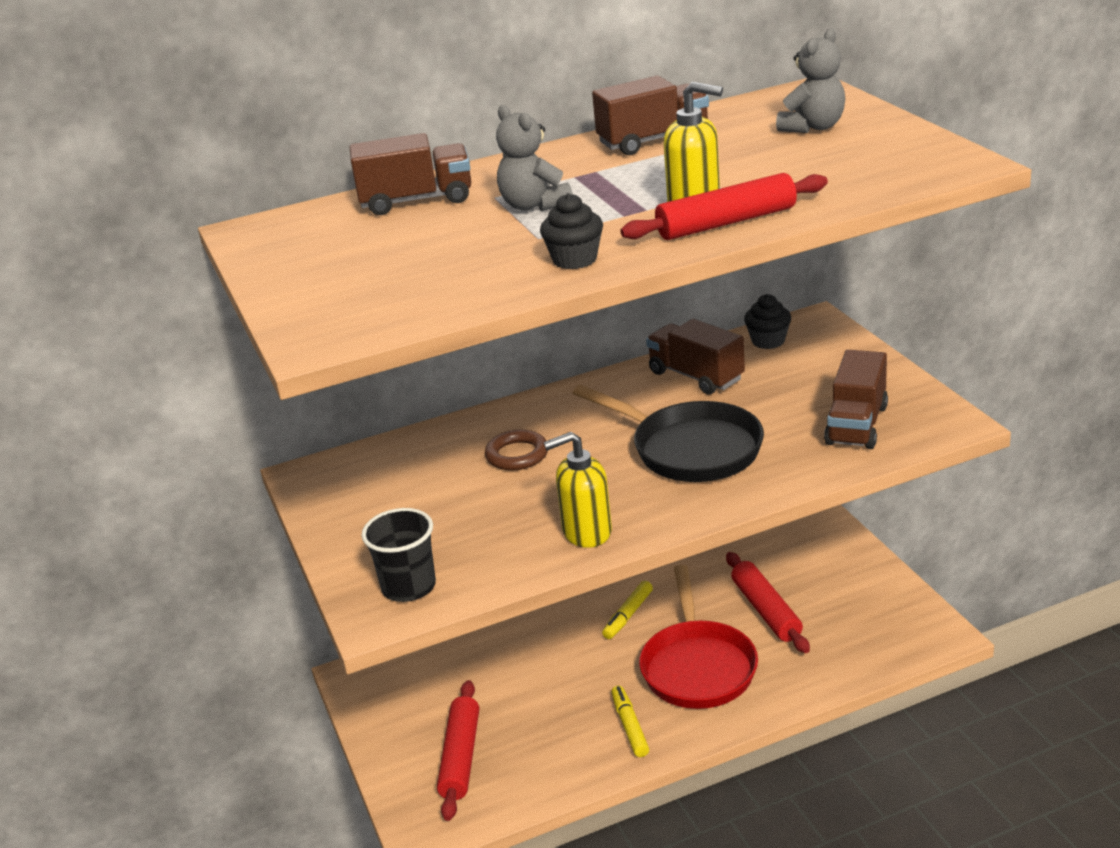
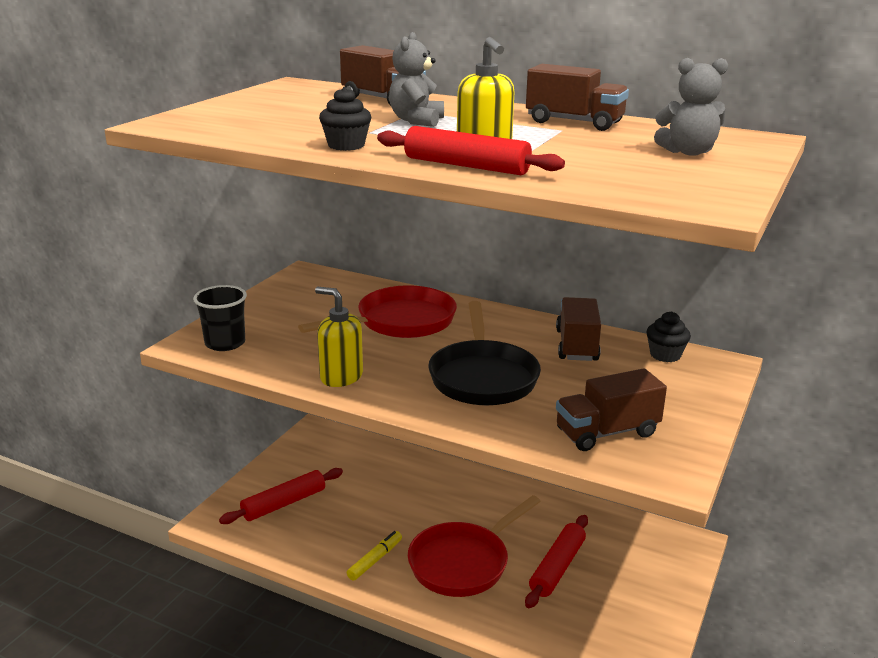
camera: 45 degrees right, 5 degrees down
(517, 455) = (400, 322): brown ring -> red pan
(628, 615) = (479, 506): yellow marker -> none

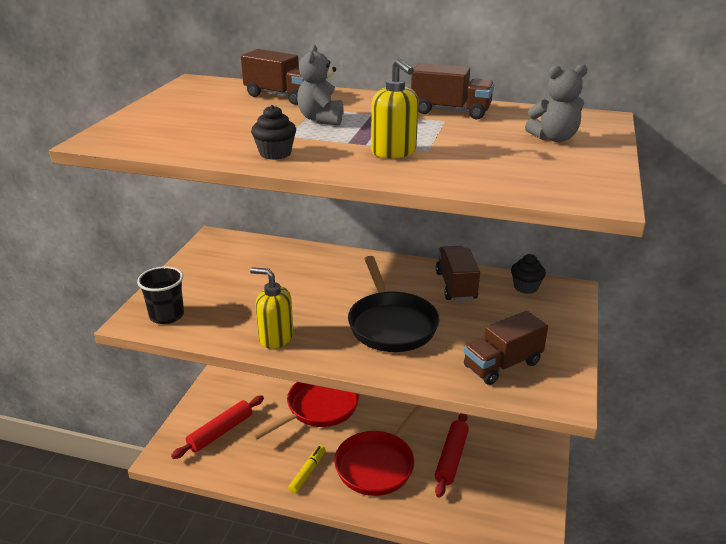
camera: 10 degrees left, 5 degrees up
(400, 322) = (308, 279): red pan -> red pan (318, 408)
(466, 166) = (386, 169): red rolling pin -> none

